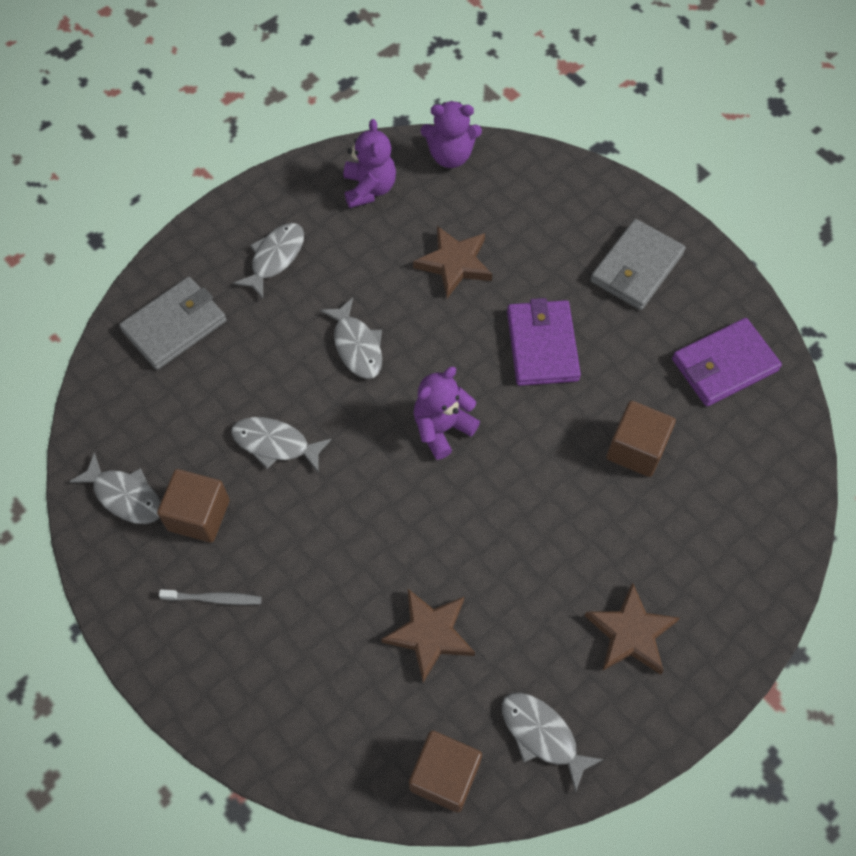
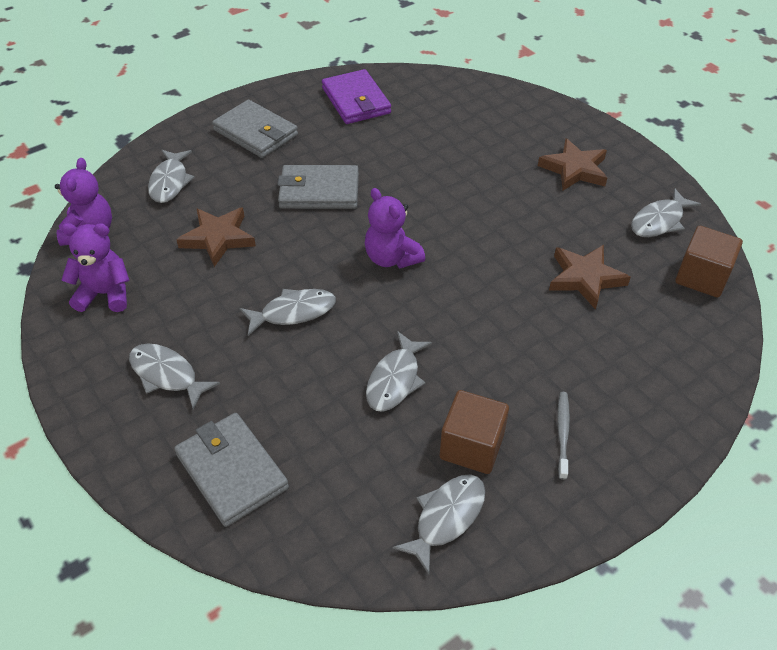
camera: 85 degrees left, 15 degrees down
(535, 204) = (170, 182): none -> grey fish
(542, 345) = (319, 191): purple wallet -> grey wallet
(636, 449) = (423, 151): brown cube -> none

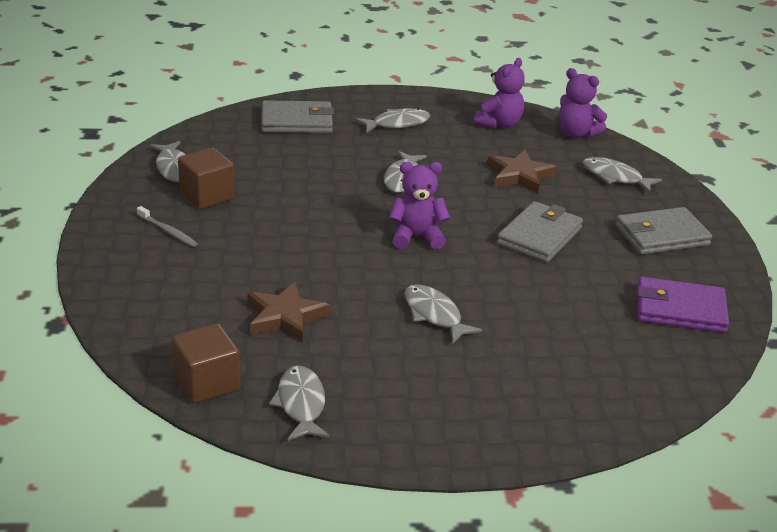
camera: 120 degrees right, 15 degrees down
(395, 380) = (294, 191): grey fish -> grey fish (434, 315)
(574, 169) = (434, 394): brown star -> none

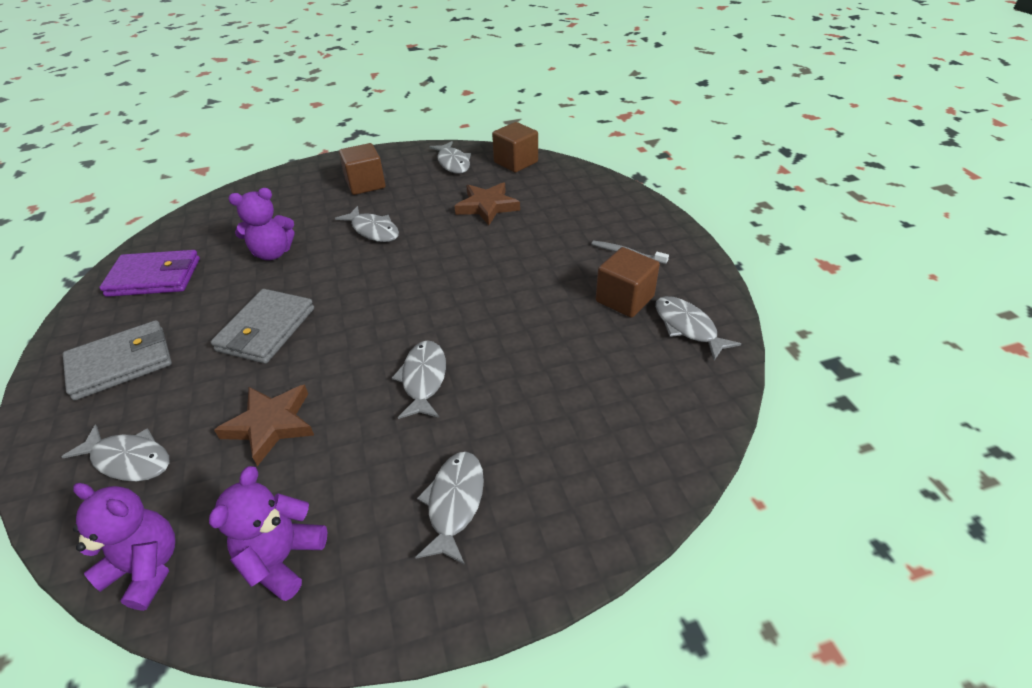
camera: 170 degrees right, 10 degrees up
(297, 121) = (605, 461): grey wallet -> none
(397, 124) = (454, 503): grey fish -> grey fish turned 135 degrees clockwise
(416, 237) = (397, 299): purple teddy bear -> purple teddy bear (273, 253)
(441, 392) = (365, 184): none -> brown cube

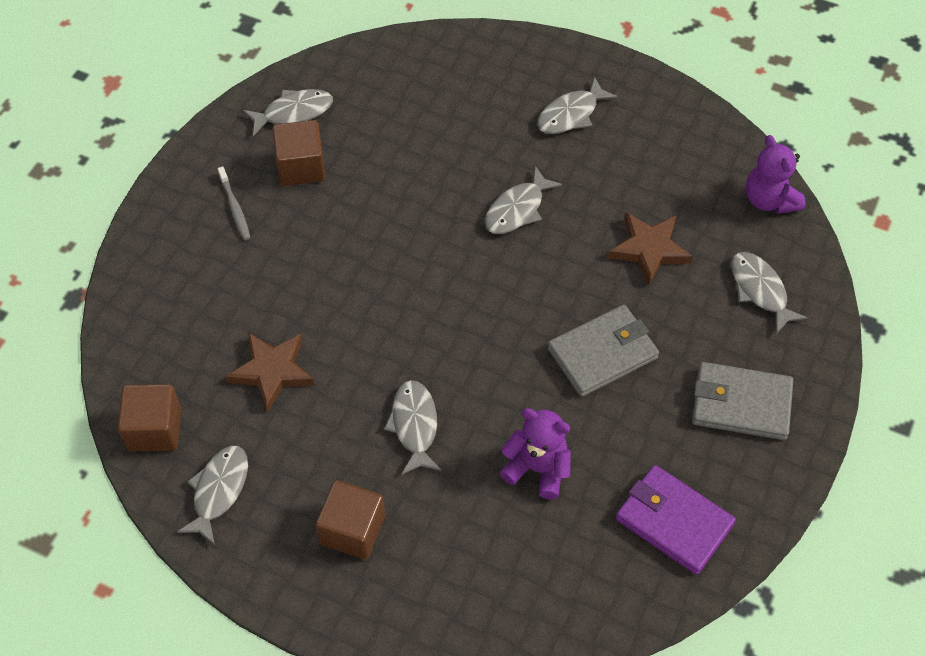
camera: 140 degrees left, 15 degrees up
(282, 558) = (689, 152): purple teddy bear -> none
(687, 327) = (293, 112): grey fish -> grey fish turned 120 degrees counterclockwise

